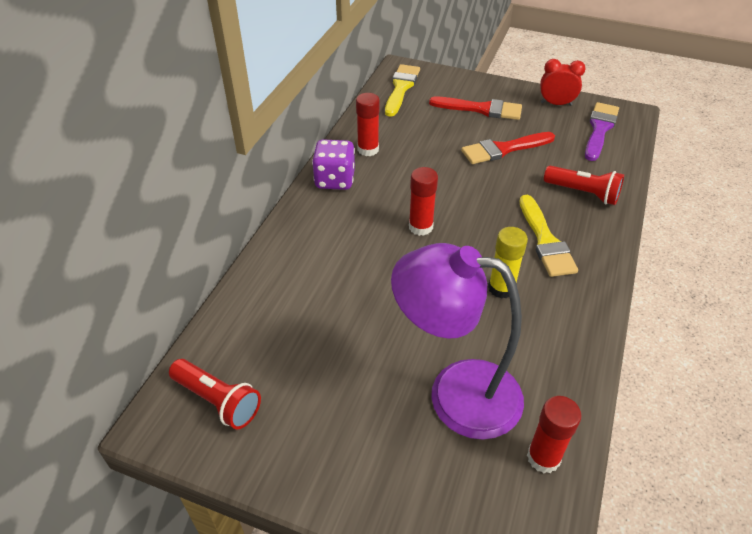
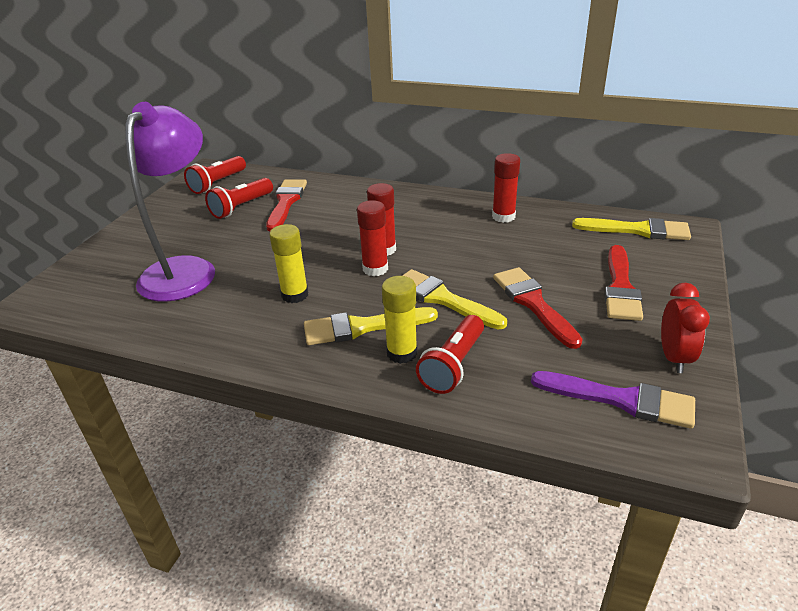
camera: 90 degrees right, 10 degrees down
(301, 312) = (286, 202): none -> red brush
(303, 359) = (241, 207): none -> red flashlight
(335, 180) = (449, 203): purple dice -> none
(501, 193) = (443, 299): none -> yellow brush
(543, 457) = (108, 310): red glue stick -> red glue stick (375, 269)
(574, 218) = (402, 353): none -> yellow glue stick

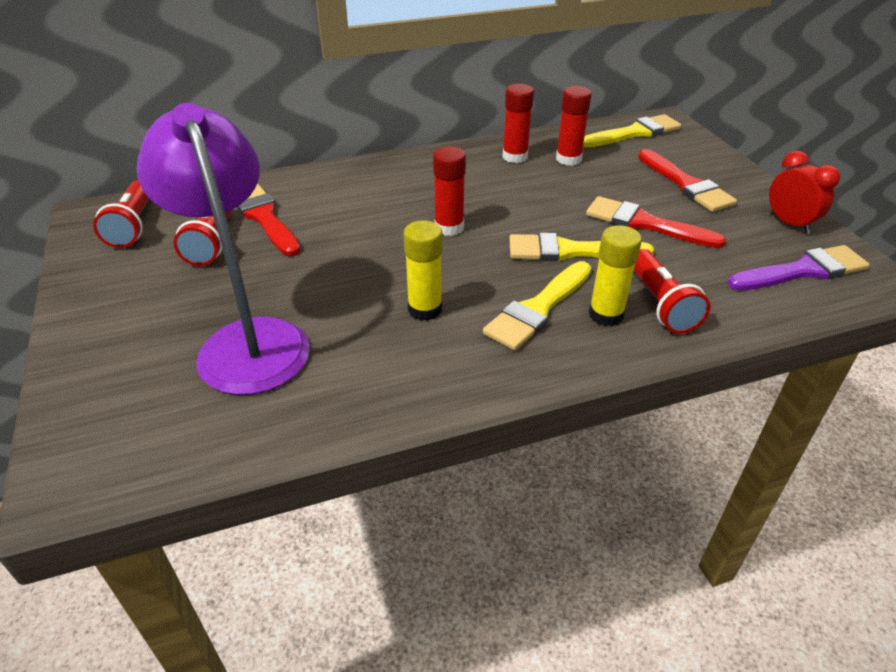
camera: 40 degrees left, 5 degrees up
(375, 269) = (468, 249): red glue stick -> red glue stick (568, 159)

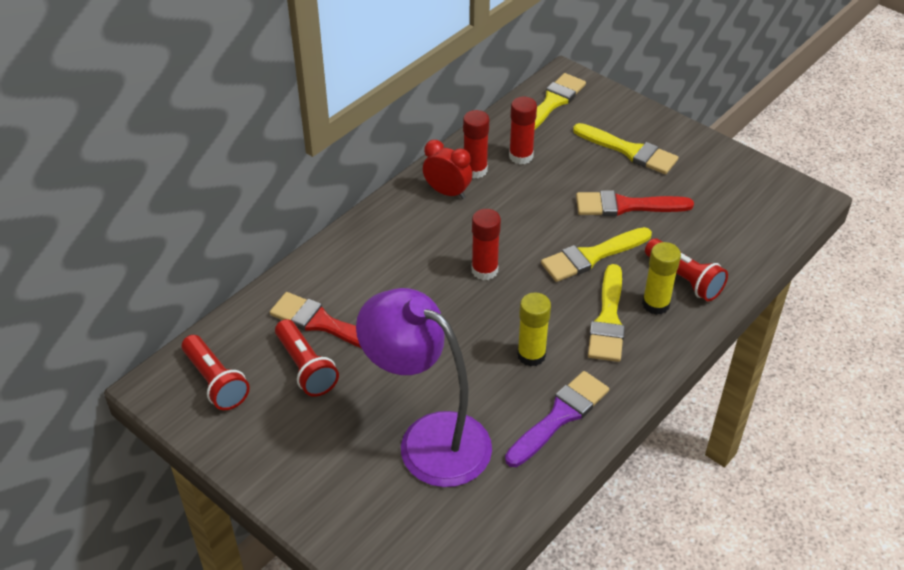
camera: 30 degrees left, 5 degrees up
(686, 184) = (629, 151): red brush -> yellow brush
(789, 223) = (723, 164): red clock -> red clock (447, 192)
(802, 271) = (755, 209): purple brush -> purple brush (559, 417)

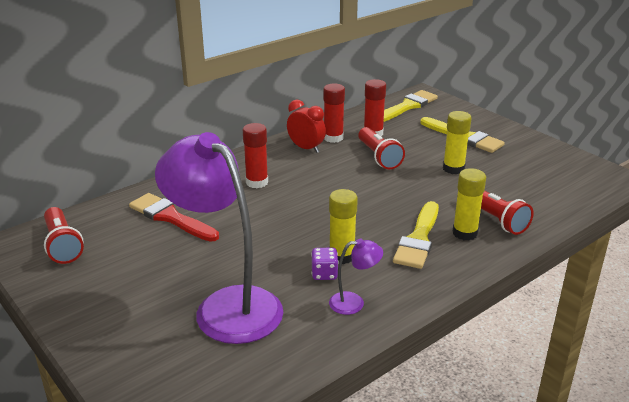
camera: 10 degrees right, 15 degrees down
(306, 368) = (142, 244): red flashlight -> red flashlight (379, 157)
(484, 270) = (319, 197): red glue stick -> red glue stick (257, 182)
(519, 382) = (324, 274): none -> purple dice
(559, 417) = (354, 303): purple brush -> purple lamp
(592, 256) = (415, 197): yellow brush -> none
(626, 206) = (453, 169): red brush -> yellow glue stick

